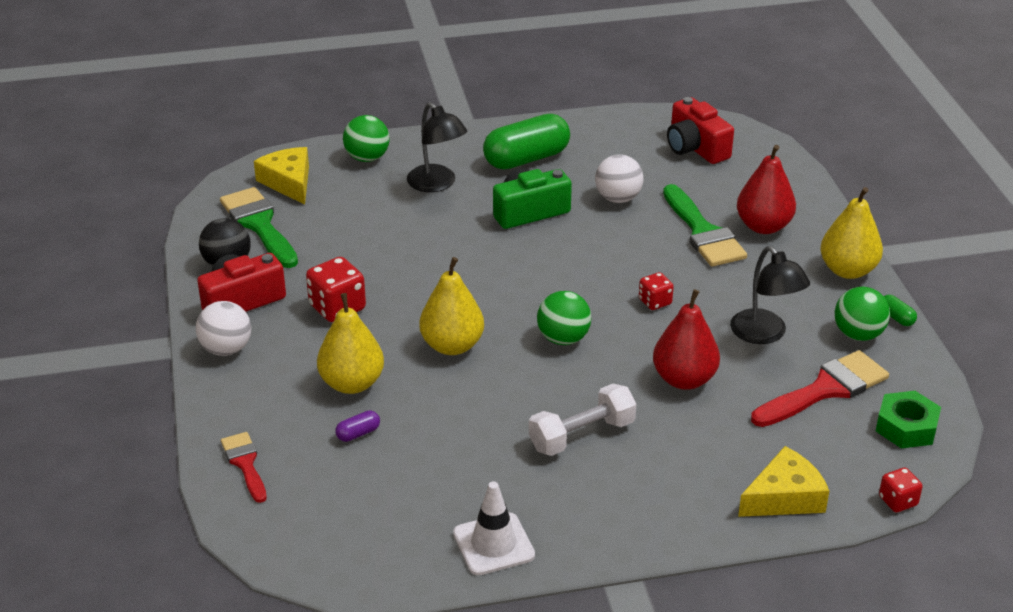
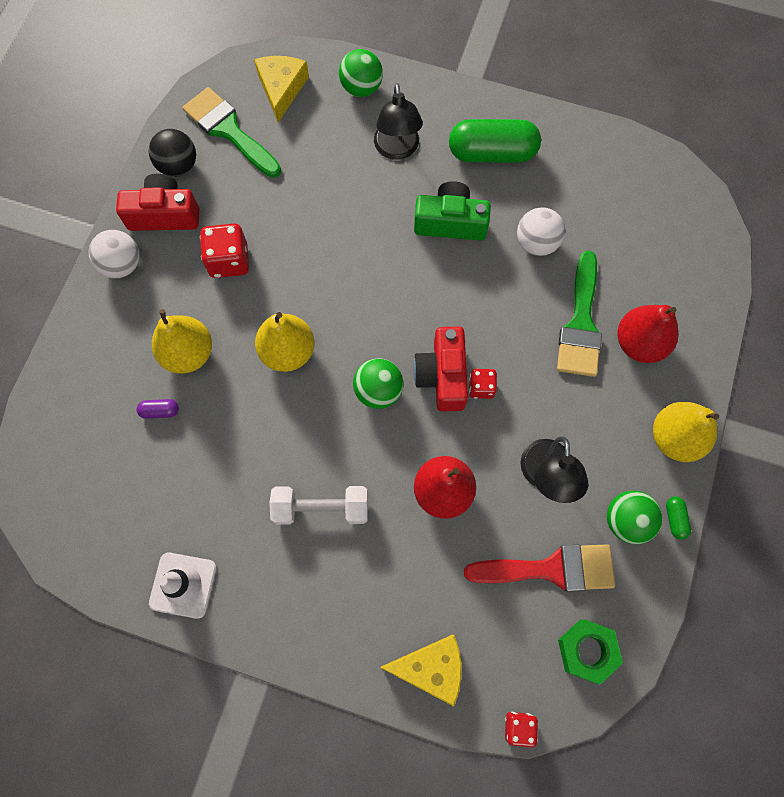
camera: 30 degrees right, 35 degrees up
(245, 463) = (64, 398): red brush -> none
(259, 225) = (229, 130): green brush -> green brush turned 45 degrees counterclockwise
(695, 148) = (650, 210): red camera -> red camera (442, 376)

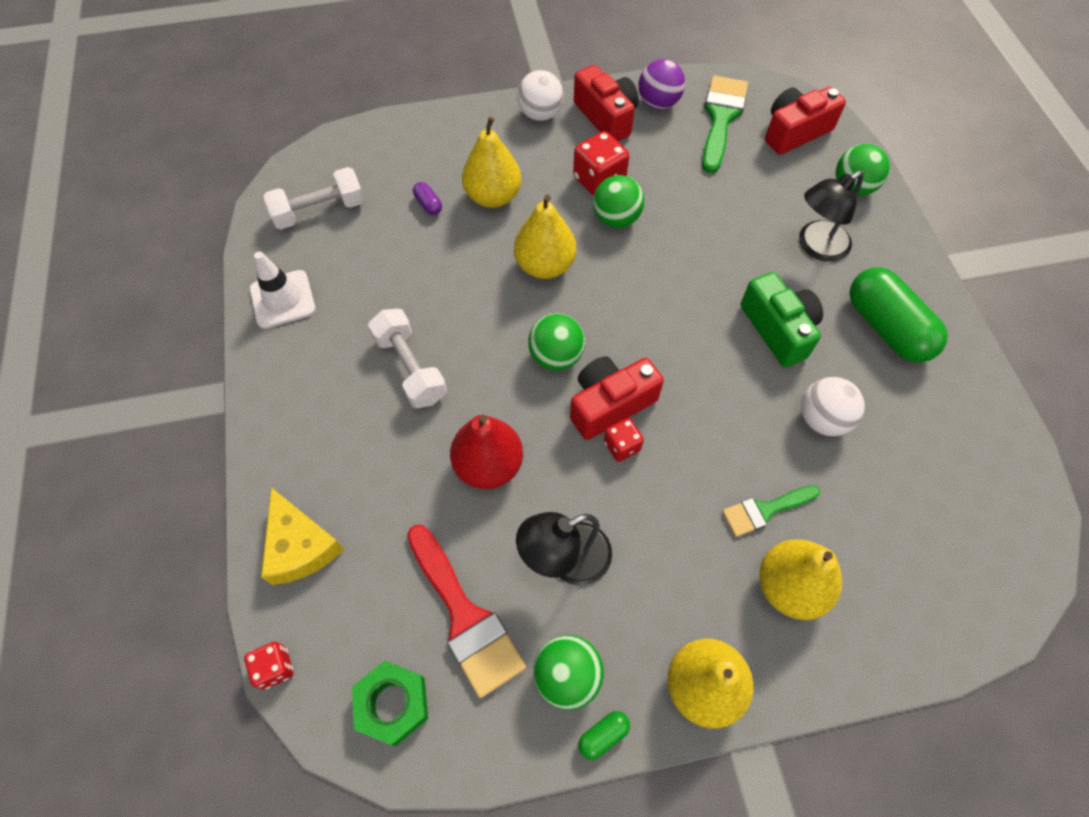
camera: 60 degrees right, 10 degrees down
(102, 509) = (319, 211): none -> white dumbbell
(178, 166) = (658, 103): black ball -> purple ball
(277, 271) = (616, 219): none -> green ball
(281, 89) = (795, 132): yellow cheese -> red camera
(581, 324) = (765, 510): green brush -> green brush, size x0.59
(639, 343) = (789, 587): red pear -> yellow pear

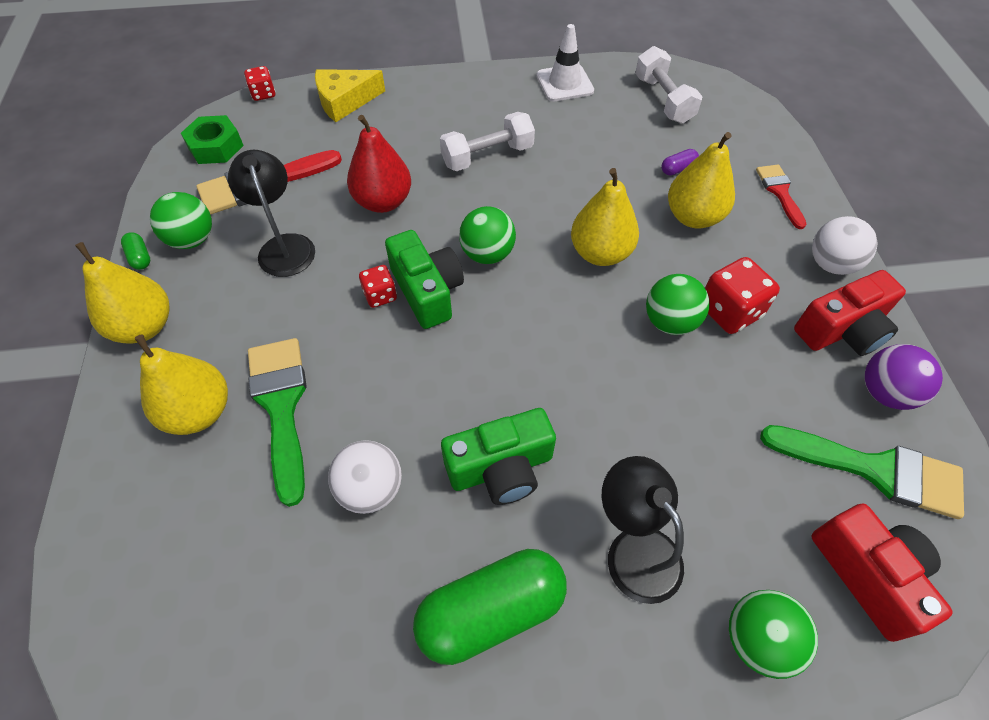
camera: 95 degrees right, 5 degrees down
(457, 135) = (779, 192): none -> red brush
(610, 404) = (427, 291): red camera -> green camera
(765, 510) = (281, 406): green brush -> green brush, size x1.69

